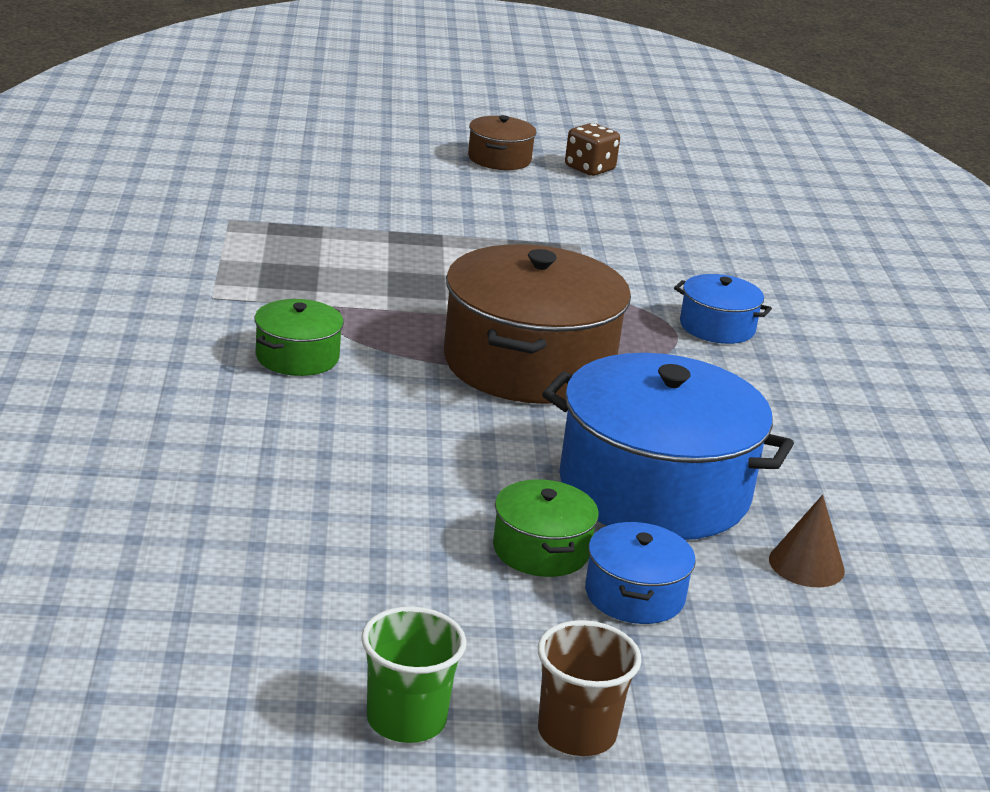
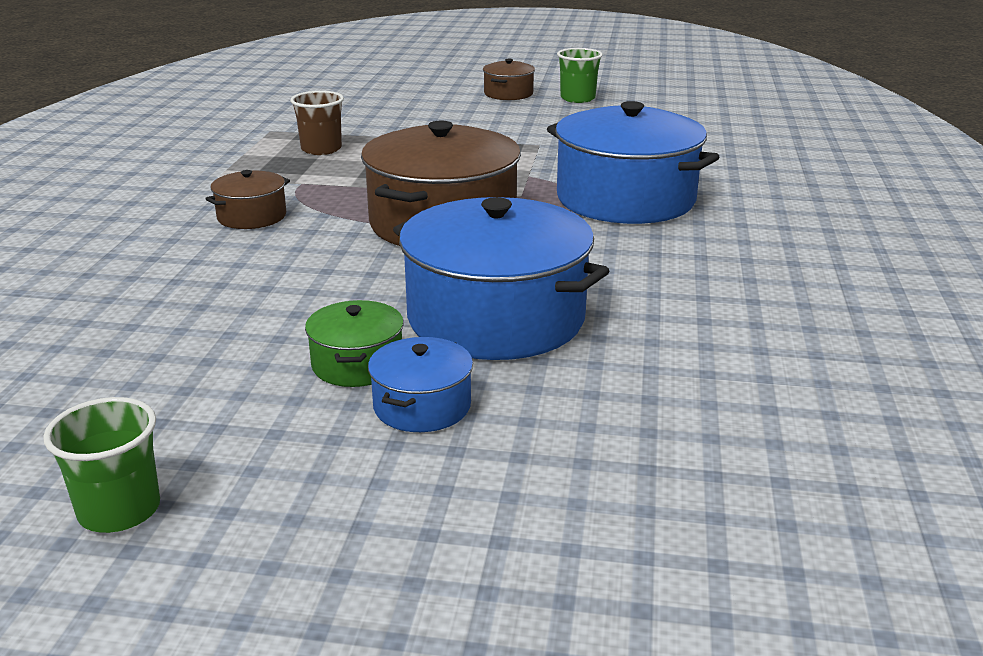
camera: 15 degrees right, 0 degrees up
(297, 357) = (252, 216): green pot -> brown pot
(576, 733) = (279, 533): brown cup -> brown cup (321, 149)
(589, 168) = (577, 98): brown dice -> green cup
(717, 327) = (625, 199): blue pot -> blue pot, size x2.11
(806, 565) = (610, 386): brown cone -> none

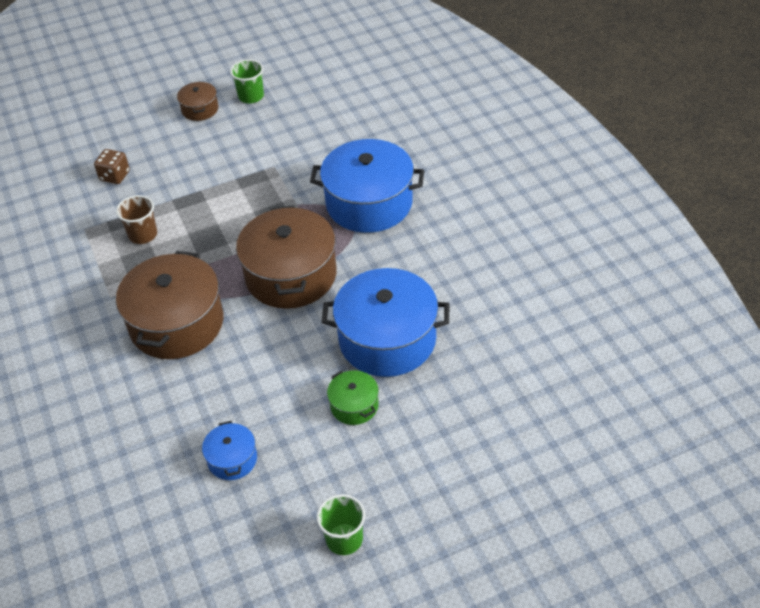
camera: 30 degrees left, 20 degrees up
(252, 216) = (176, 323): brown pot -> brown pot, size x2.11
(355, 109) = (115, 176): none -> brown dice
(422, 406) = (407, 415): blue pot -> blue pot (232, 459)

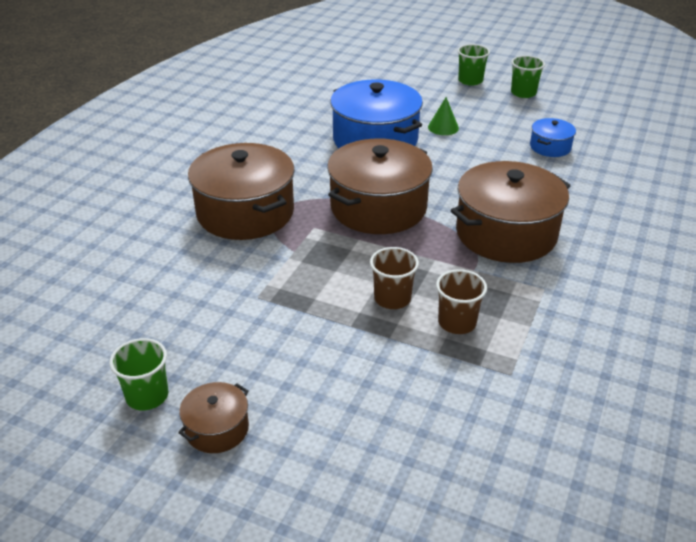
camera: 135 degrees left, 10 degrees down
(115, 176) = (415, 415): brown dice -> none
(197, 221) = (392, 298): none -> brown cup
(354, 405) = (443, 127): green pot -> green cone
(369, 203) = (245, 212): blue pot -> brown pot
(422, 513) = (470, 81): none -> green cup

